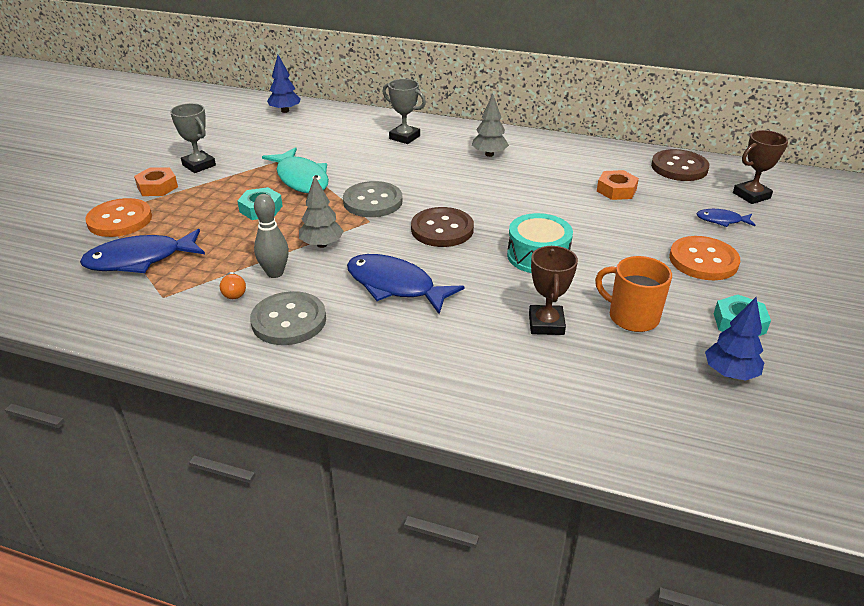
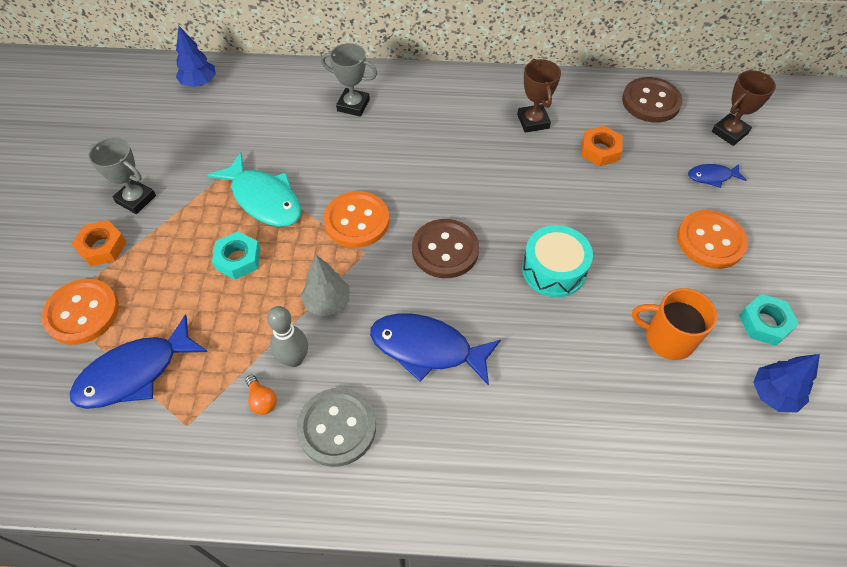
camera: 15 degrees left, 20 degrees up
(373, 202) = (357, 221): grey button -> orange button
(489, 154) = (454, 117): grey tree -> none
(546, 324) = (592, 368): brown trophy -> brown trophy (533, 121)

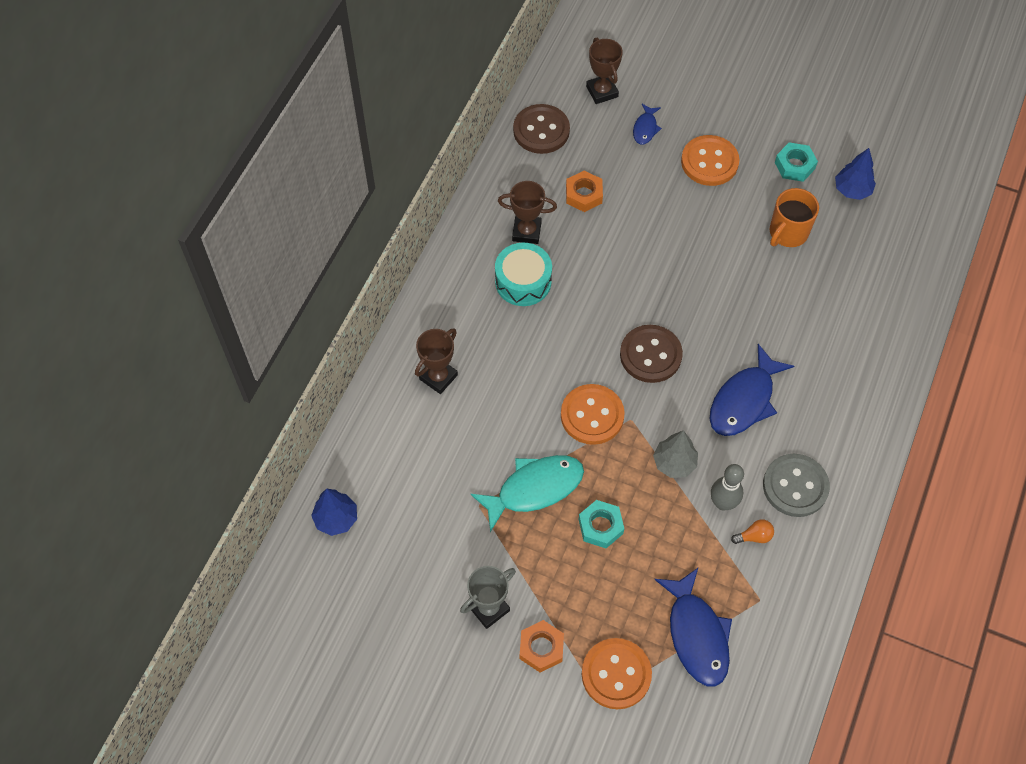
camera: 70 degrees left, 5 degrees up
(353, 105) = (438, 377): grey trophy -> brown trophy
(553, 270) = (699, 282): turquoise drum -> turquoise drum (523, 281)

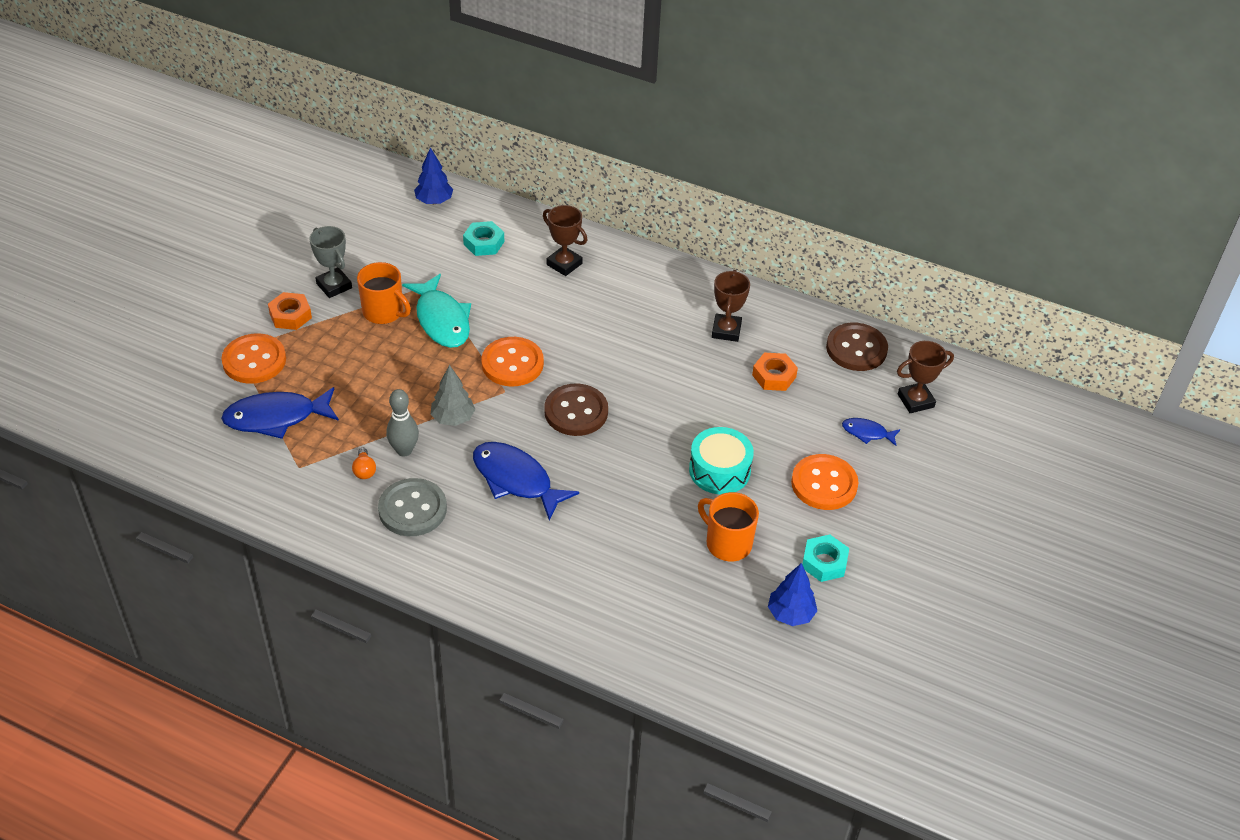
camera: 90 degrees right, 15 degrees down
(523, 281) = (666, 325): turquoise drum -> turquoise drum (719, 470)
(527, 549) = (384, 312): none -> orange mug
(600, 526) = (396, 361): turquoise nut -> turquoise nut (484, 243)

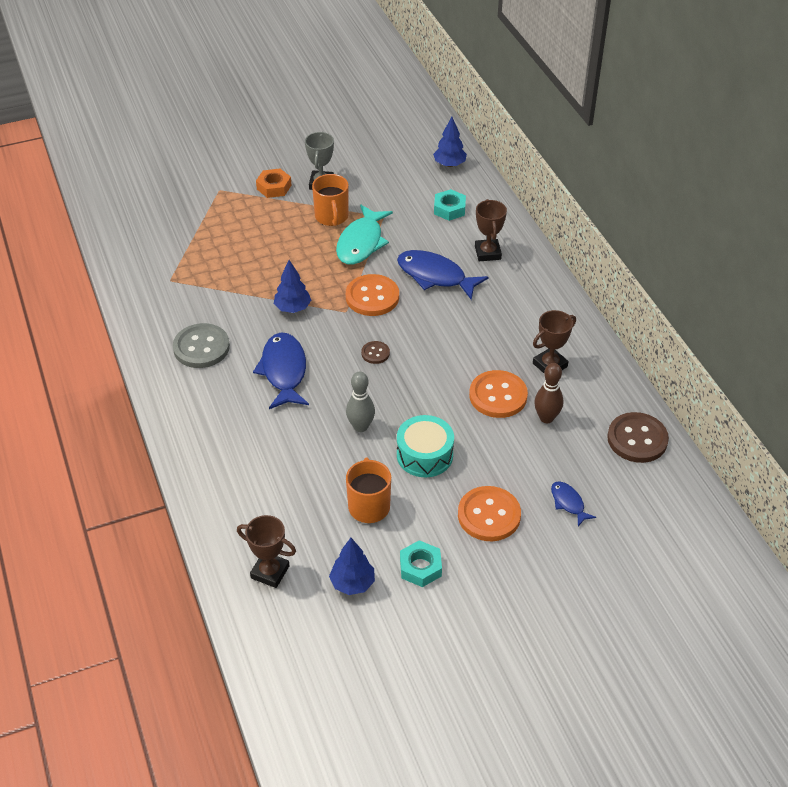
camera: 45 degrees right, 0 degrees up
(254, 361) = (221, 202): orange button -> orange button (498, 396)
(276, 417) = (193, 243): blue fish -> blue fish (435, 276)
(364, 470) = (203, 306): orange light bulb -> none
(404, 450) = (240, 309): grey bowling pin -> grey bowling pin (360, 426)
(453, 418) = (292, 308): grey tree -> blue tree
(576, 412) = (375, 353): brown button -> brown button, size x0.51
(774, 376) = (546, 418): orange nut -> brown bowling pin
(915, 401) = (638, 506): brown trophy -> brown trophy (270, 572)

